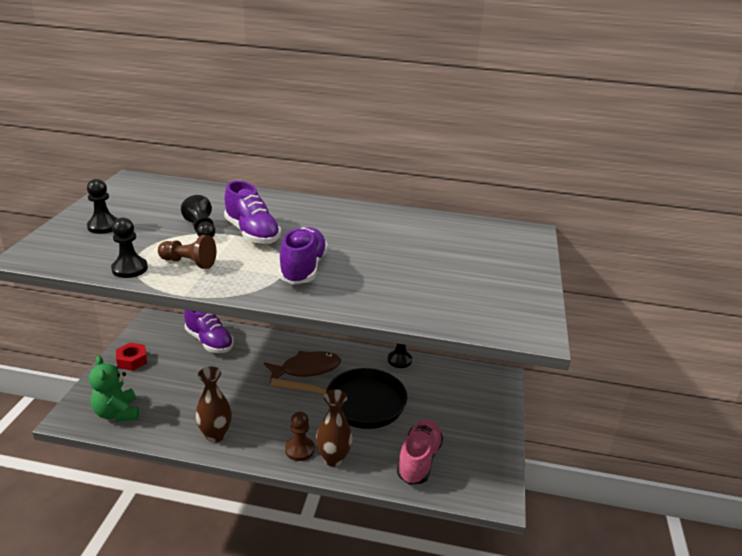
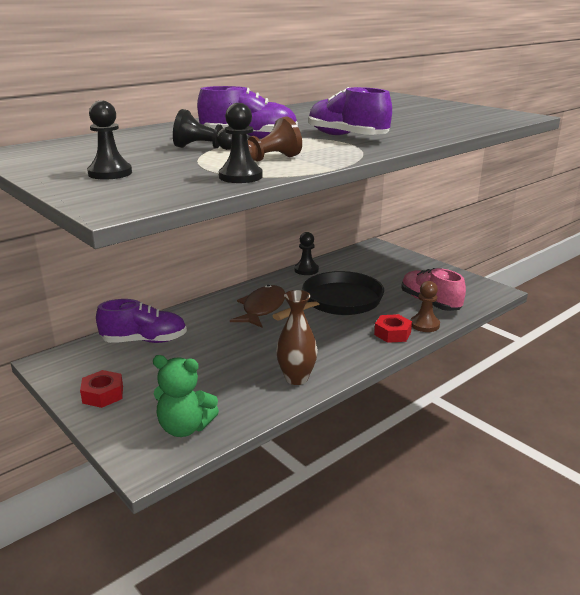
camera: 50 degrees left, 5 degrees down
(299, 450) = (365, 344): brown pawn -> brown pawn (424, 325)
(333, 459) = (392, 333): brown vase -> red nut

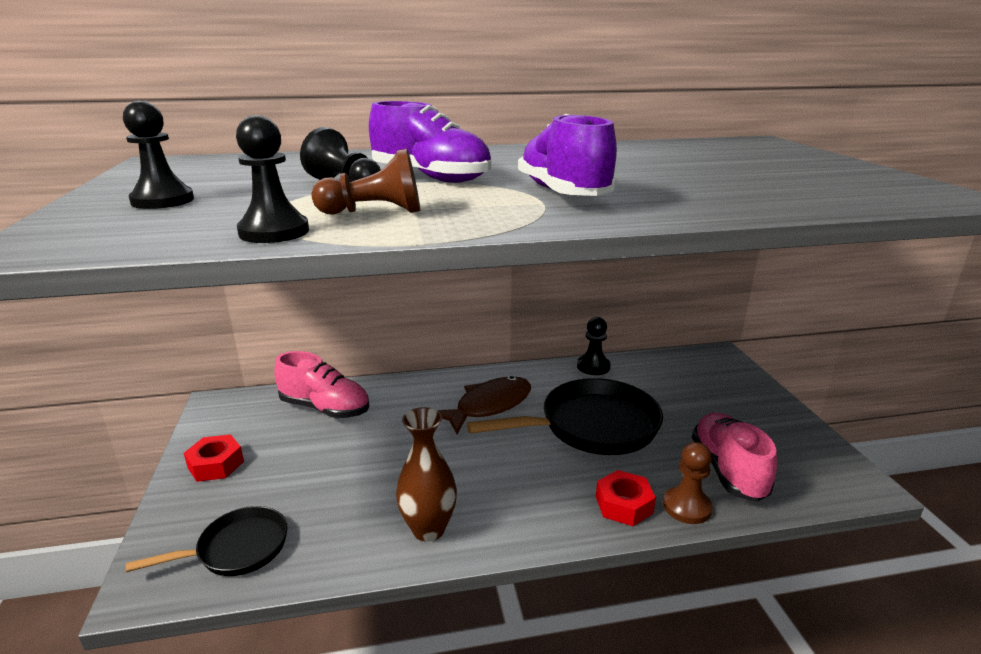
camera: 30 degrees right, 0 degrees up
(144, 341) = (325, 408): purple shoe -> pink shoe
(185, 428) = (237, 549): green teddy bear -> black pan

